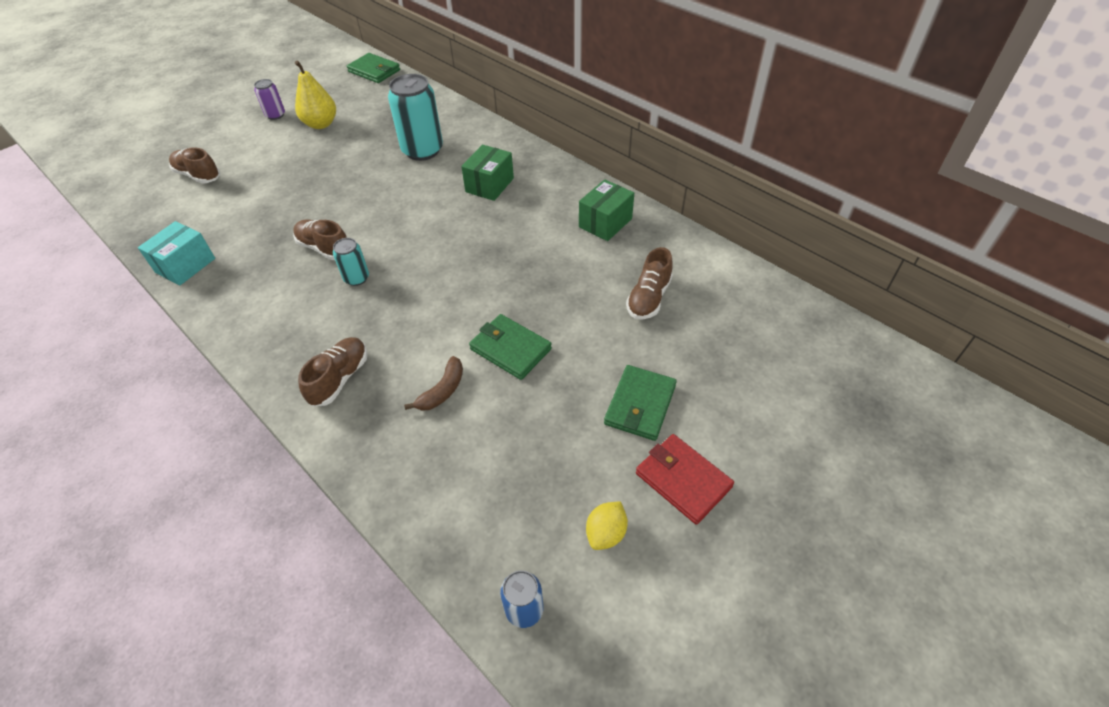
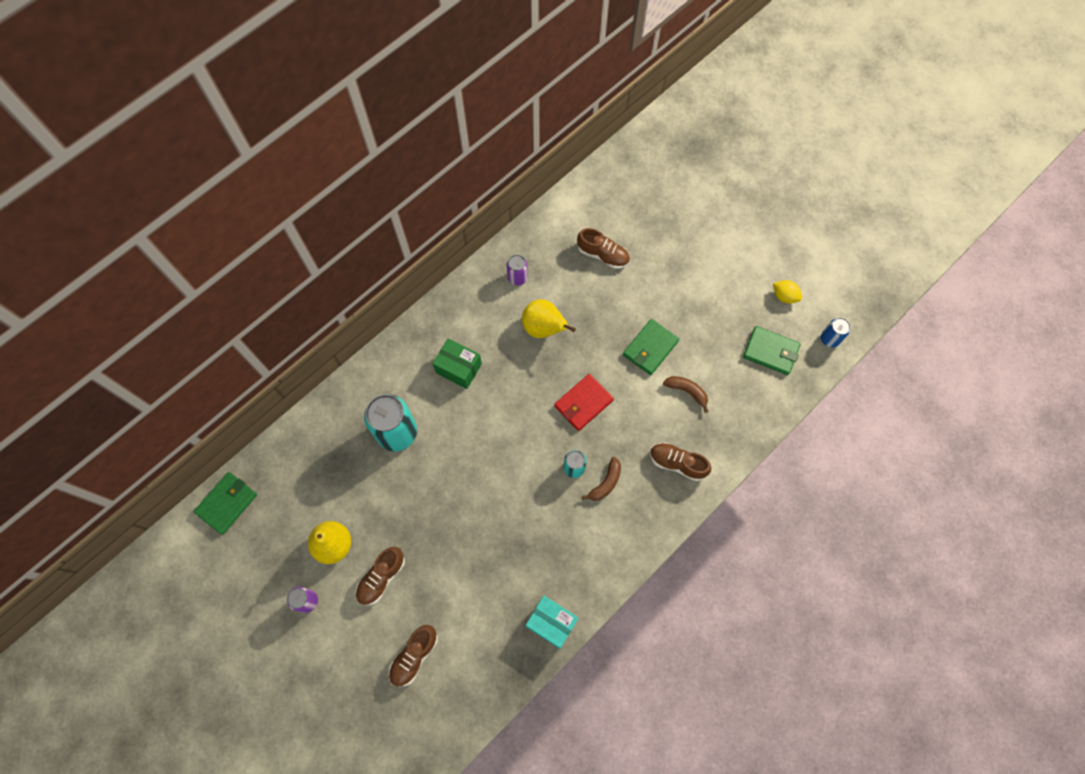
camera: 90 degrees left, 20 degrees up
(324, 248) = (535, 502): brown shoe -> brown shoe (381, 578)
(331, 307) = (606, 483): none -> brown banana
(539, 247) = (544, 328): none -> yellow pear
(605, 223) = (517, 277): green box -> purple can
(640, 405) = (697, 270): green wallet -> green wallet (771, 351)
(683, 480) = (749, 253): red wallet -> red wallet (583, 403)

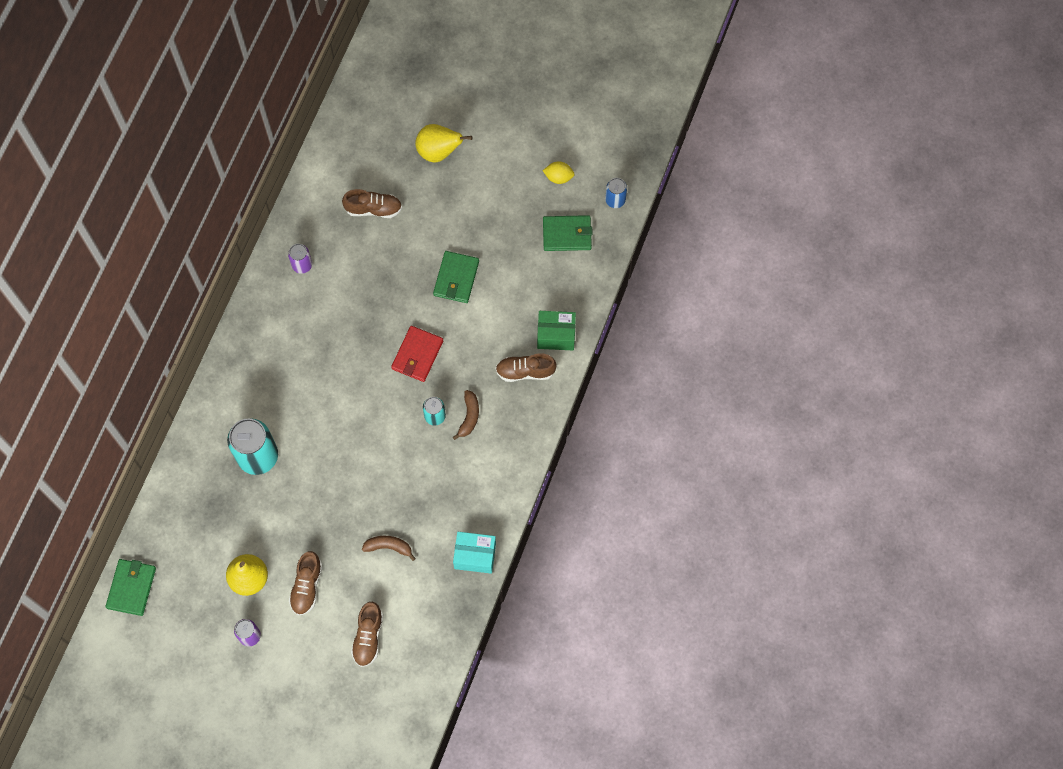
camera: 25 degrees left, 0 degrees up
(458, 368) = (287, 373): green box -> green box (556, 335)
(544, 328) = (349, 302): yellow pear -> yellow pear (439, 152)
(687, 391) = (506, 303): brown banana -> brown banana (389, 547)

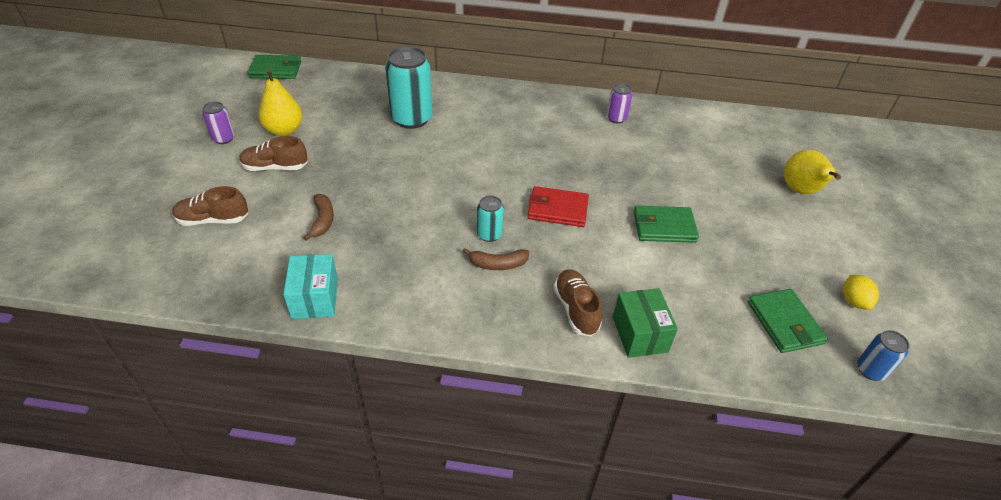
camera: 75 degrees right, 25 degrees down
(373, 209) = (703, 154): brown shoe -> none

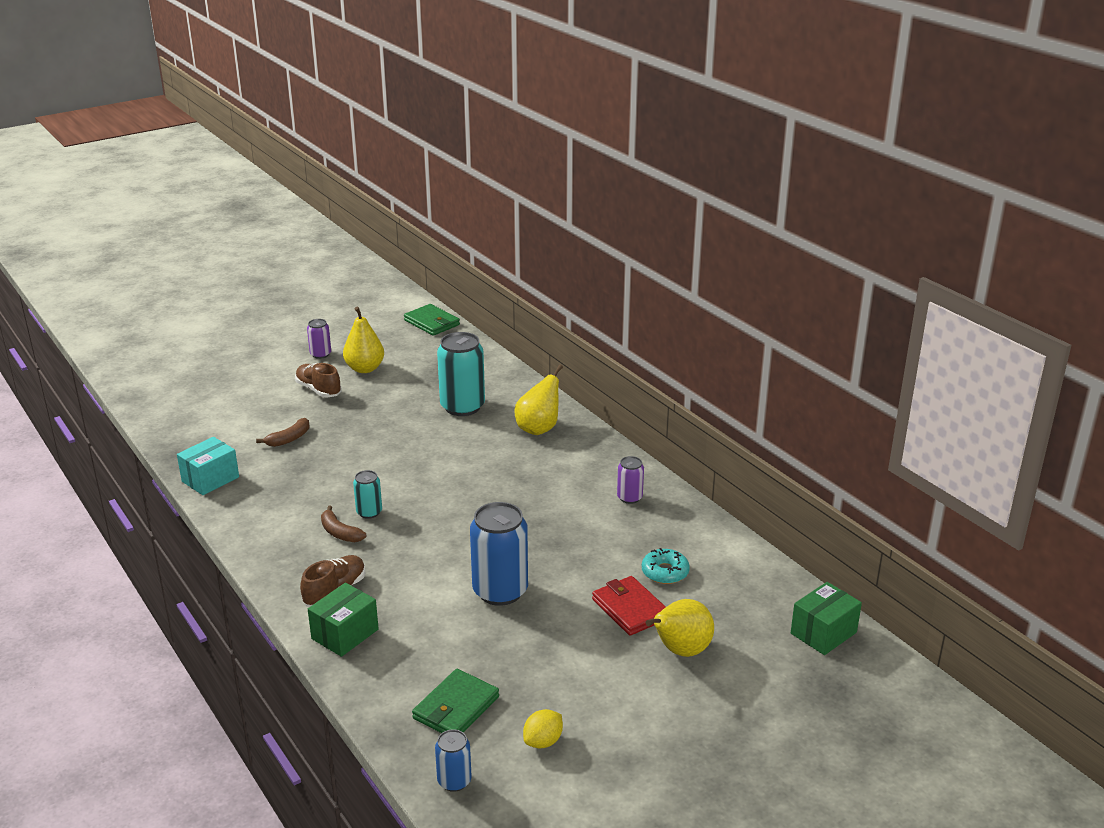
camera: 50 degrees right, 15 degrees down
(213, 220) = (234, 401): brown shoe -> none
(488, 105) = (539, 428): none -> yellow pear
(557, 209) = (445, 528): red wallet -> red wallet (630, 609)
(664, 227) = (500, 591): green wallet -> blue can
(713, 151) = (665, 572): none -> turquoise donut
(826, 134) = (823, 633): none -> green box

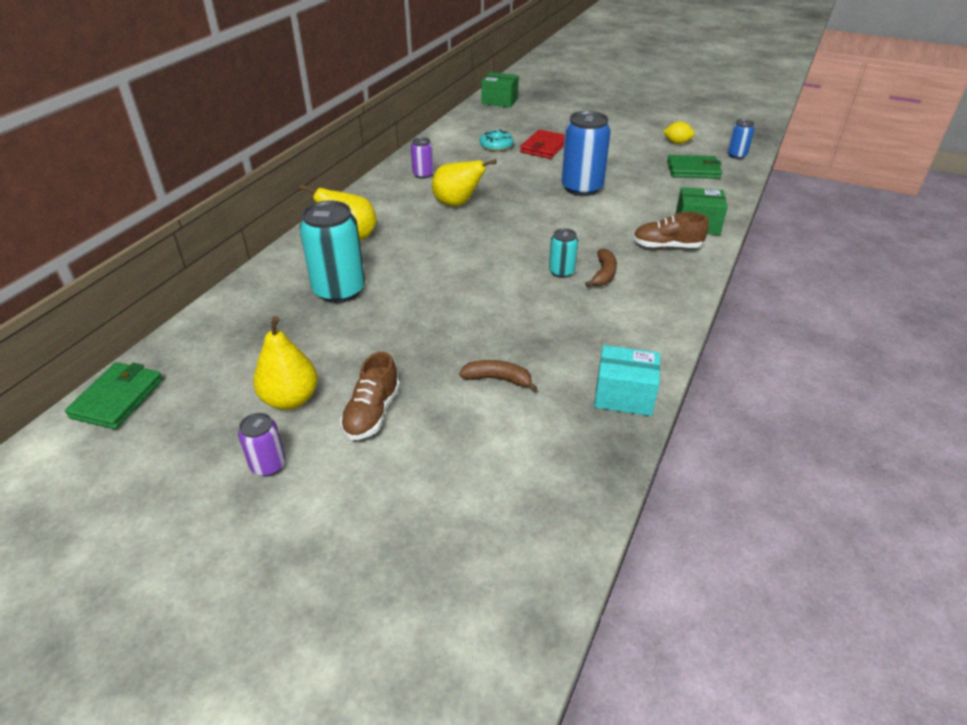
camera: 120 degrees left, 10 degrees up
(680, 651) = (561, 128): yellow pear -> yellow pear (457, 204)

